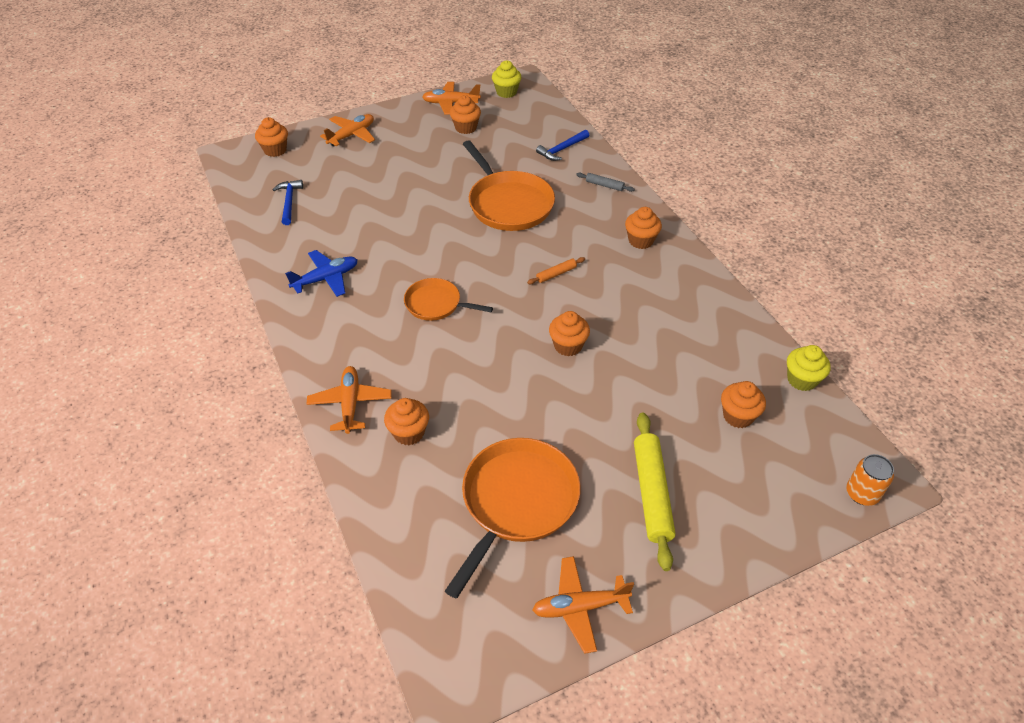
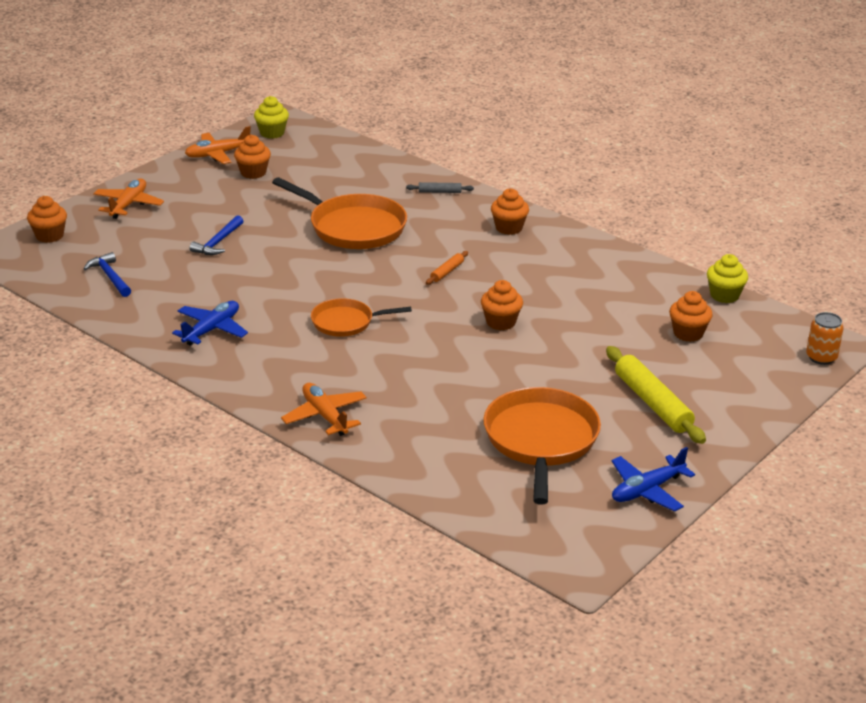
camera: 25 degrees left, 15 degrees down
(409, 433) = (401, 421): orange cupcake -> none
(562, 149) = (372, 171): blue hammer -> blue hammer (218, 242)
(580, 607) = (647, 490): orange plane -> blue plane

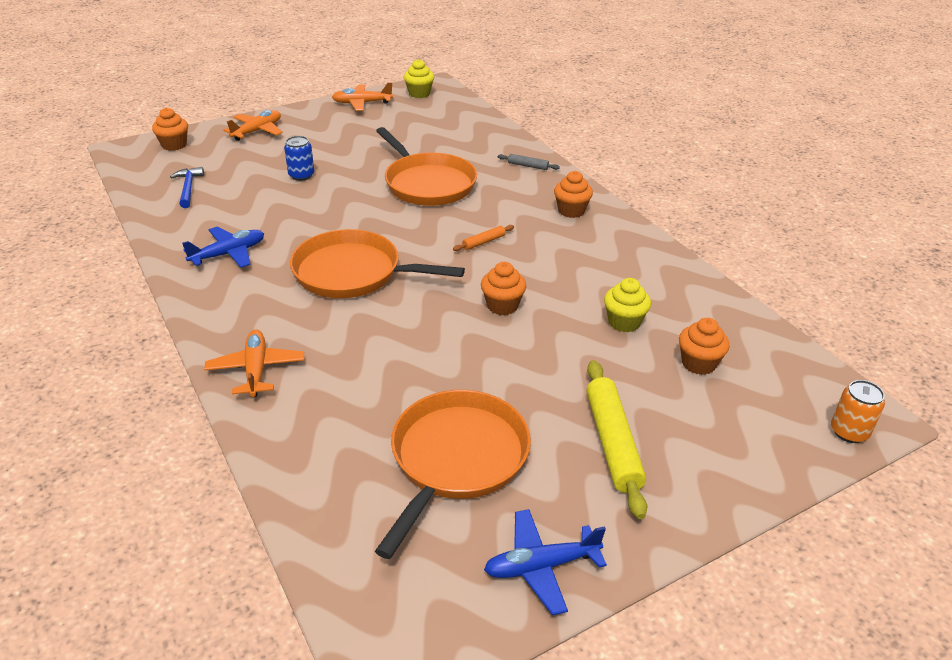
camera: 20 degrees right, 5 degrees up
(218, 242) = (301, 175): blue hammer -> blue can
(253, 173) = (378, 122): orange cupcake -> none
(346, 322) = (352, 273): orange pan -> orange pan, size x1.72
(724, 295) = (762, 327): yellow cupcake -> yellow cupcake (624, 322)

